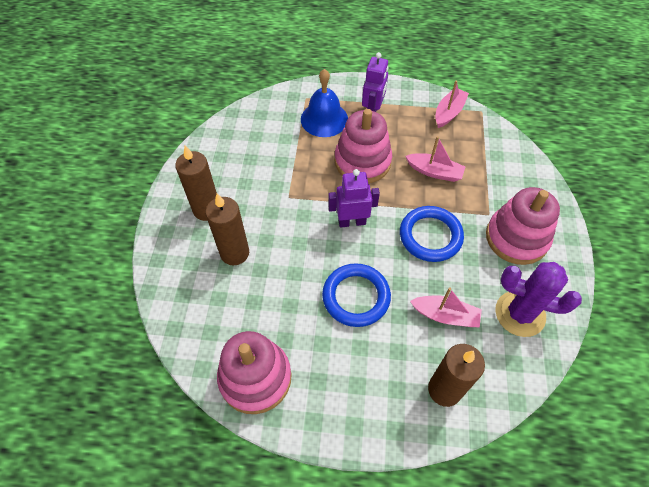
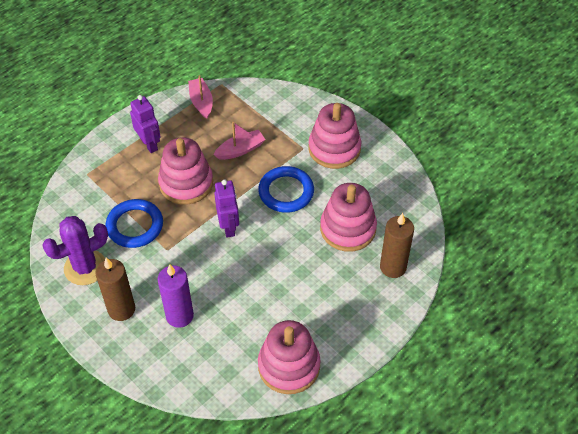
camera: 50 degrees left, 5 degrees down
(234, 253) = (179, 316): brown candle -> purple candle
(324, 119) = (121, 177): blue bell -> none
(352, 222) = (229, 227): purple robot -> purple robot turned 135 degrees clockwise
(356, 297) = (287, 267): blue ring -> blue ring (135, 226)
(445, 315) = (348, 229): pink boat -> pink stacking toy
(520, 314) = (383, 190): purple cactus -> purple cactus (85, 267)

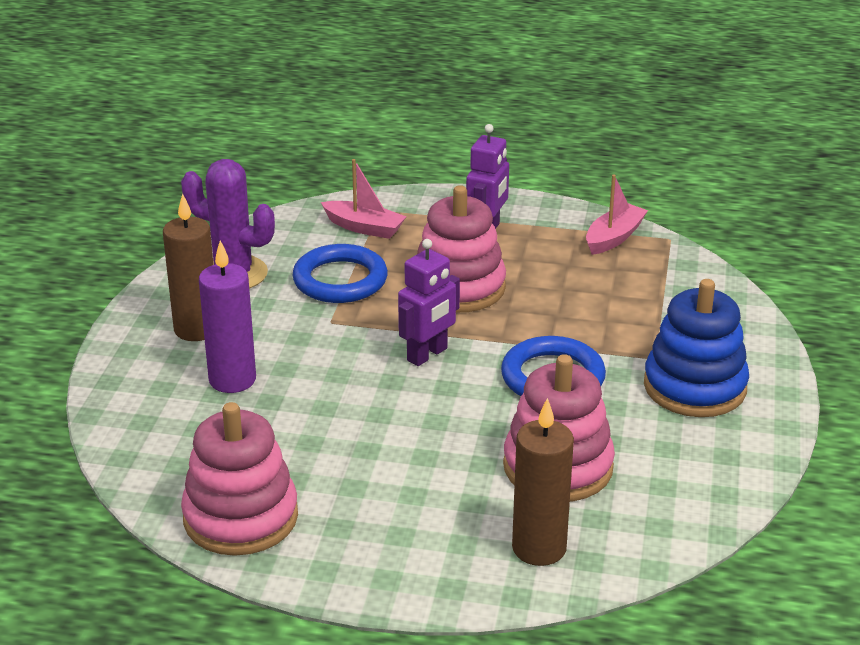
camera: 55 degrees right, 20 degrees down
(240, 150) = (575, 305): pink boat -> pink boat (364, 228)
(334, 149) = (694, 387): pink stacking toy -> blue stacking toy

